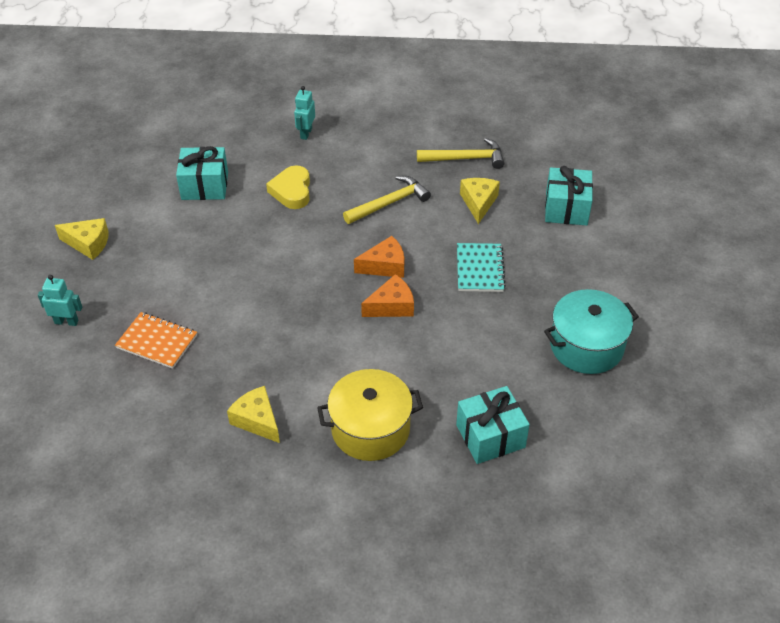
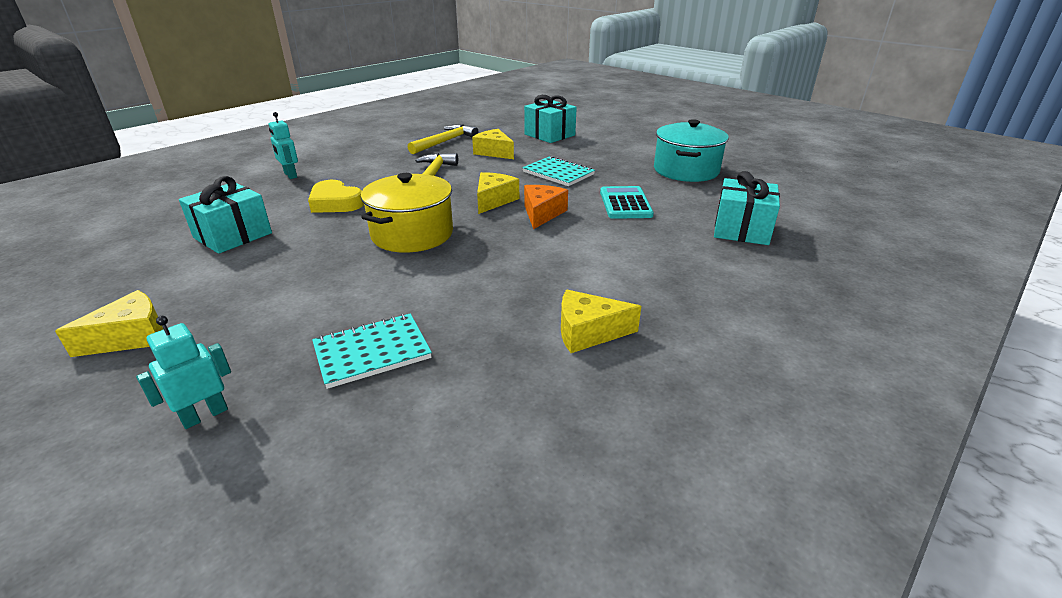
camera: 50 degrees left, 15 degrees down
(157, 341) = (372, 352): orange notebook -> turquoise notebook
(370, 429) = (675, 275): yellow pot -> yellow pot (412, 234)
(385, 266) = (494, 200): orange cheese -> yellow cheese
(463, 343) = (625, 203): none -> turquoise calculator

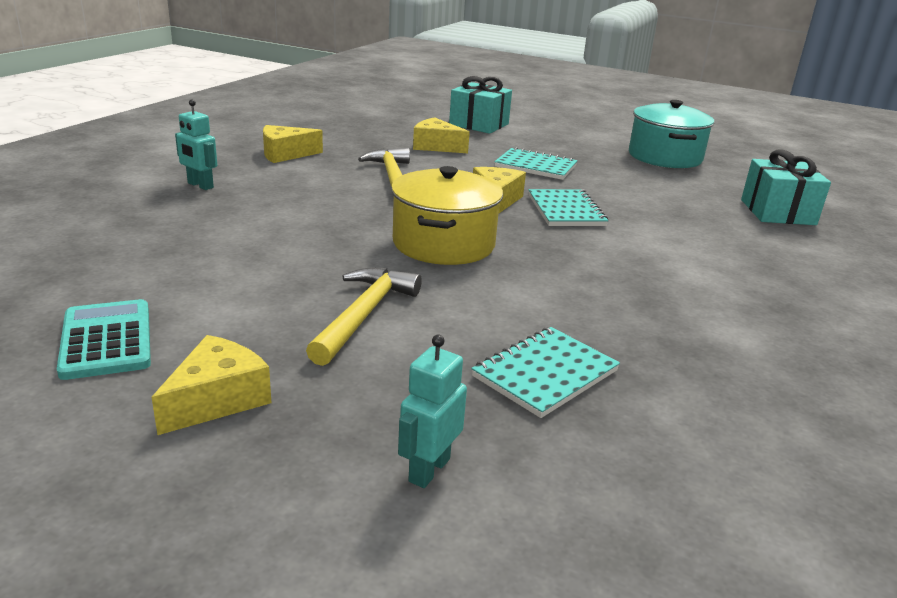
camera: 20 degrees left, 5 degrees down
(233, 235) = (209, 264): turquoise gift -> none
(335, 203) = (303, 215): yellow heart -> none
(445, 142) = (362, 136): yellow hammer -> yellow hammer (364, 315)
(542, 213) = (566, 210): orange cheese -> turquoise notebook
(588, 332) = (742, 324): yellow cheese -> yellow cheese (285, 154)
(625, 203) = (641, 194): turquoise calculator -> turquoise calculator (107, 340)

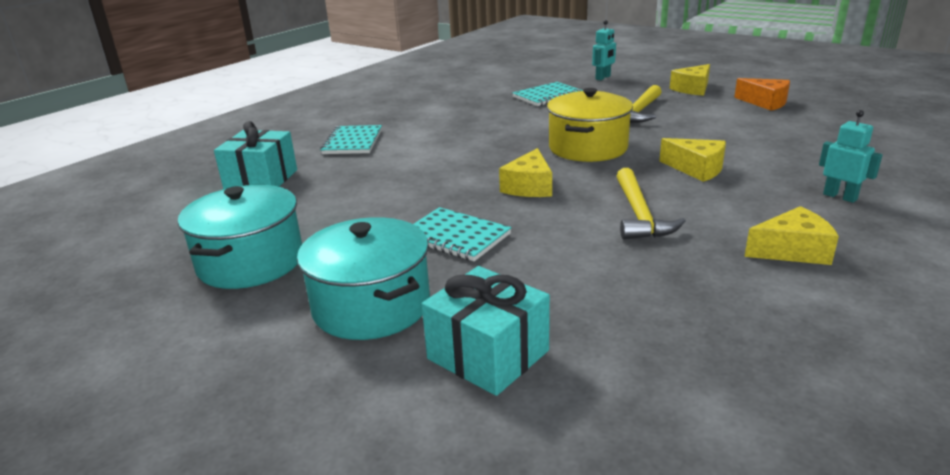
camera: 165 degrees left, 0 degrees up
(107, 340) = (765, 102): turquoise calculator -> orange cheese
(436, 146) = (581, 276): yellow cheese -> yellow cheese (696, 169)
(557, 139) = (371, 306): none -> turquoise pot
(566, 210) = (467, 177): turquoise notebook -> turquoise notebook (352, 142)

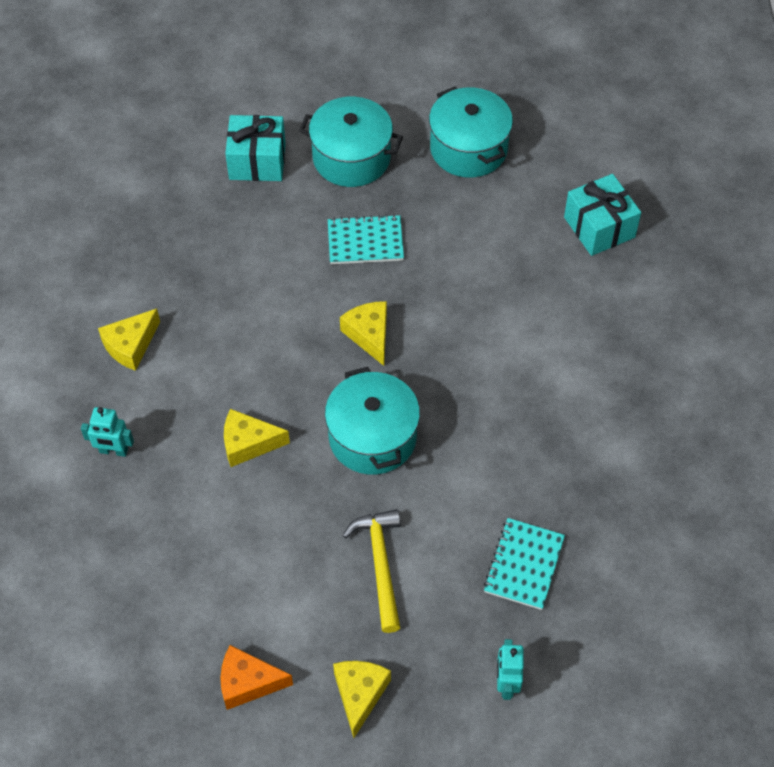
camera: 140 degrees right, 30 degrees up
(352, 142) = (609, 328): turquoise notebook -> none
(588, 148) = (372, 437): yellow pot -> turquoise pot
(639, 214) = (256, 338): yellow hammer -> none

